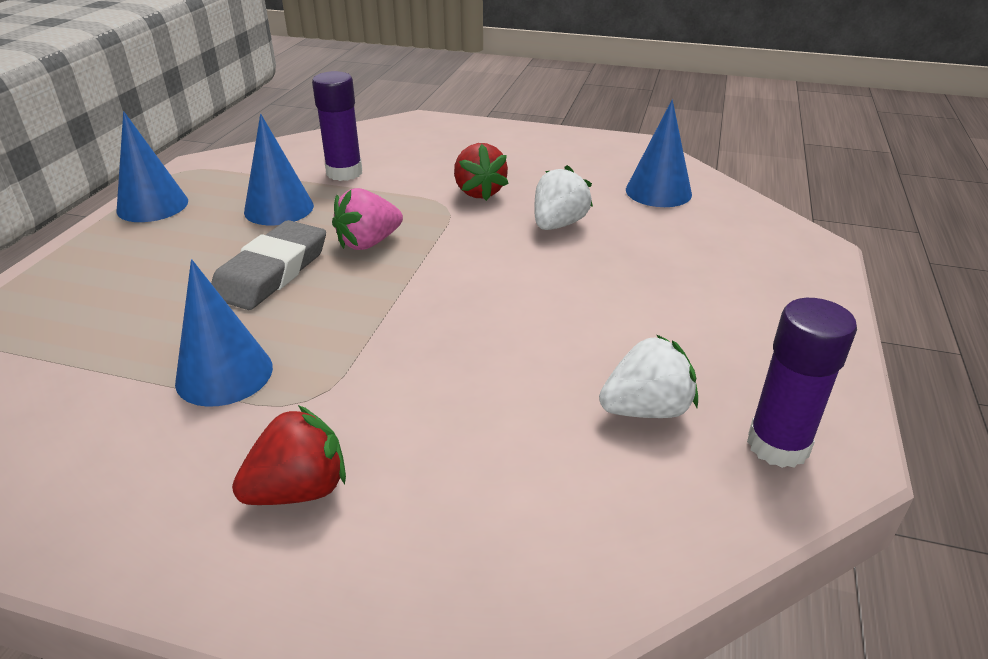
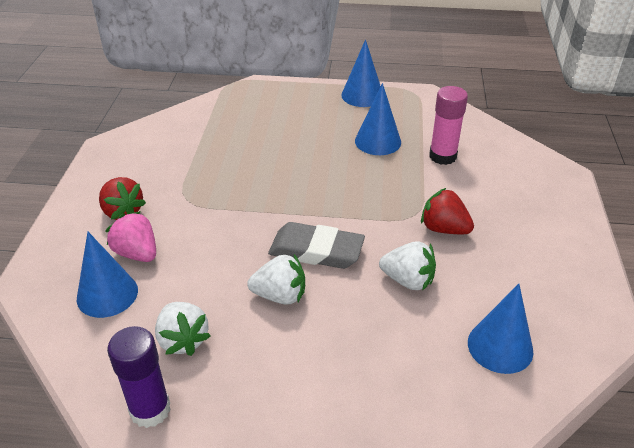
camera: 80 degrees right, 5 degrees up
(224, 374) = (204, 167): blue cone -> blue cone (107, 294)
(272, 272) = (301, 158): grey eraser -> grey eraser (316, 250)
(344, 173) = (442, 156): purple glue stick -> pink glue stick
(368, 243) = (346, 188): pink strawberry -> pink strawberry (137, 253)
(479, 192) = (444, 229): red strawberry -> red strawberry turned 60 degrees clockwise
(568, 315) = (280, 295): none -> white strawberry

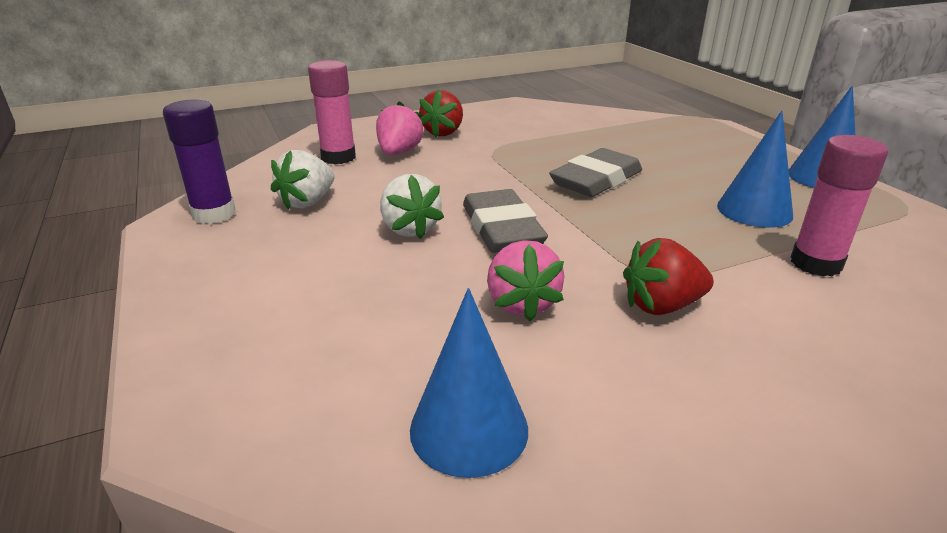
camera: 60 degrees right, 10 degrees down
(107, 294) = (338, 157): blue cone -> pink glue stick
(286, 177) = (596, 180): none -> grey eraser
(408, 280) = (522, 303): white strawberry -> pink strawberry
(444, 229) = (661, 306): red strawberry -> red strawberry turned 105 degrees counterclockwise

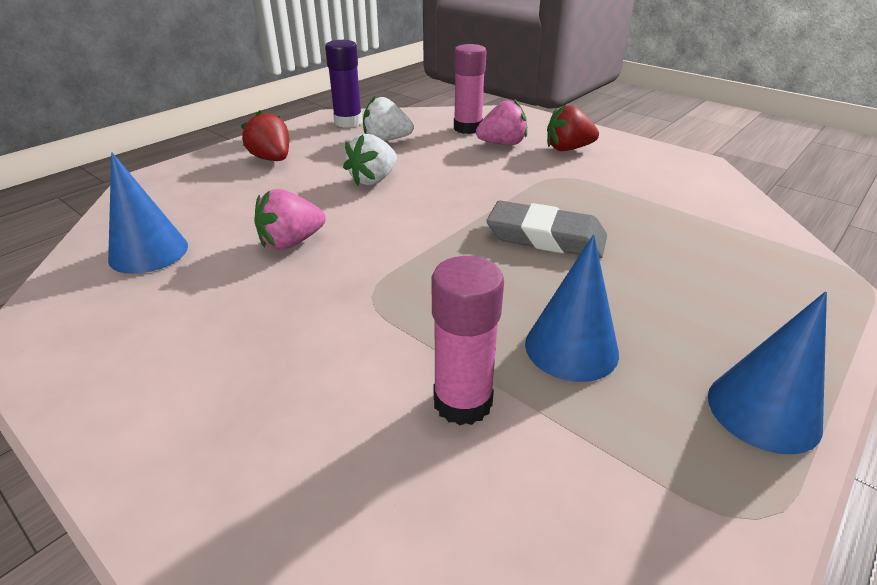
camera: 65 degrees right, 5 degrees up
(502, 229) = (401, 212): grey eraser -> none
(661, 306) = (317, 304): red strawberry -> red strawberry (272, 159)

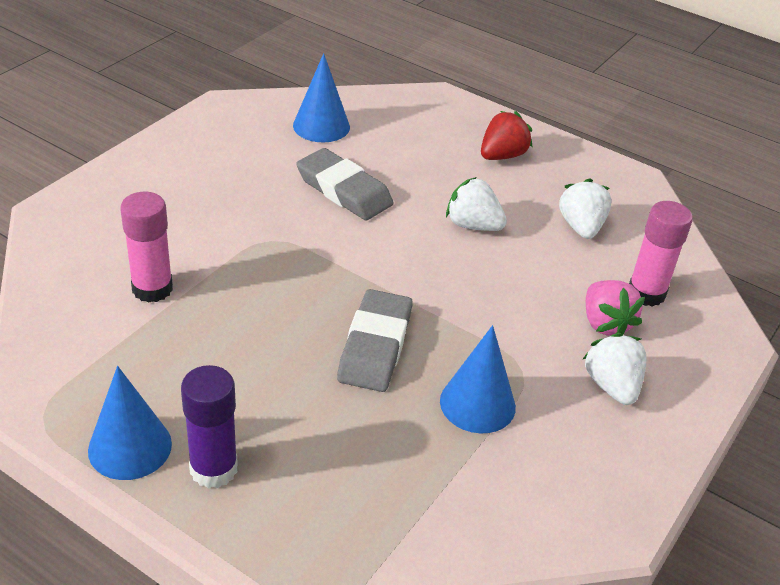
camera: 80 degrees right, 5 degrees up
(291, 242) = (344, 190): pink strawberry -> grey eraser
(348, 122) = (623, 194): purple glue stick -> purple glue stick (213, 469)
(568, 149) = (612, 386): red strawberry -> white strawberry
(571, 348) = (205, 347): blue cone -> blue cone (477, 403)

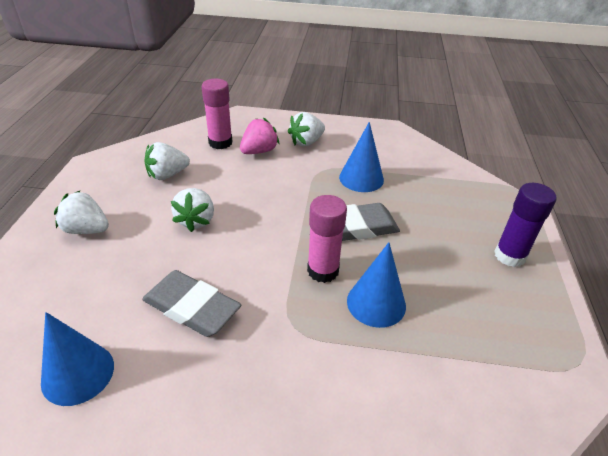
camera: 115 degrees left, 0 degrees up
(130, 447) = (542, 300): blue cone -> blue cone (376, 303)
(152, 289) = (415, 375): pink glue stick -> pink glue stick (323, 270)
(344, 190) = (191, 307): grey eraser -> grey eraser turned 75 degrees counterclockwise
(502, 156) = (86, 230): red strawberry -> white strawberry

